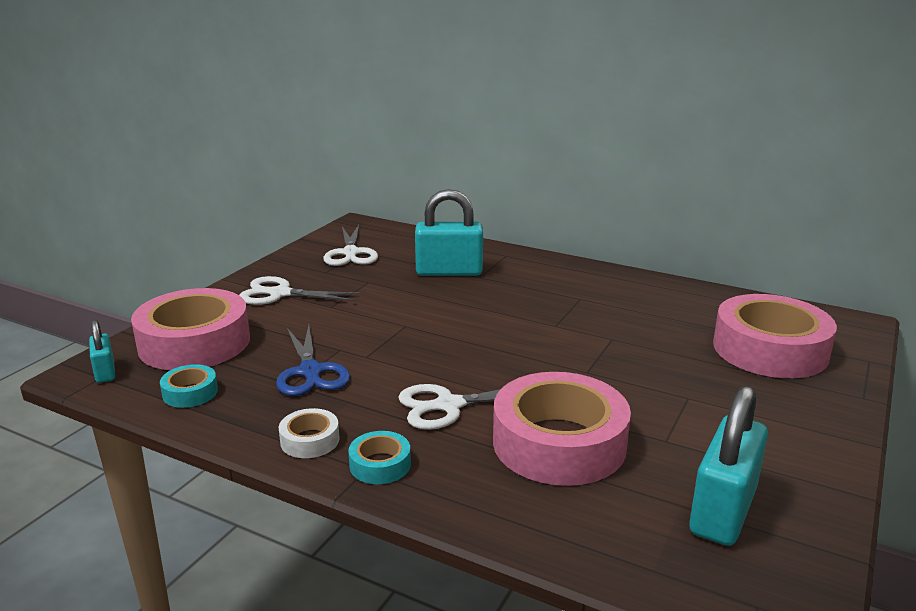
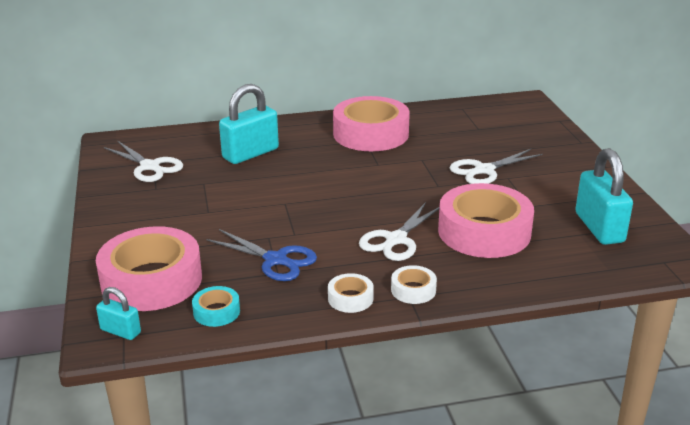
camera: 40 degrees left, 5 degrees up
(279, 294) = (150, 219): white scissors -> white scissors (484, 170)
(380, 464) = (413, 290): turquoise tape -> white tape
(770, 349) = (509, 133): pink tape -> pink tape (371, 134)

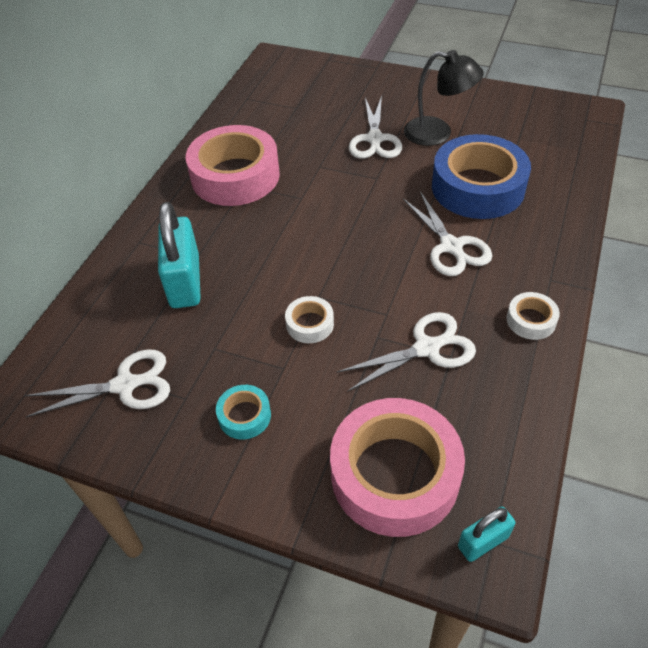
camera: 55 degrees left, 20 degrees up
(216, 312) = (494, 435): turquoise tape -> turquoise tape (244, 416)
(276, 260) = (427, 348): blue scissors -> white scissors
(413, 290) = (542, 272): white tape -> white tape (310, 324)
(484, 232) = (478, 187): pink tape -> blue tape
(530, 194) = (438, 133): none -> black lamp
(599, 228) = (517, 125): turquoise padlock -> none

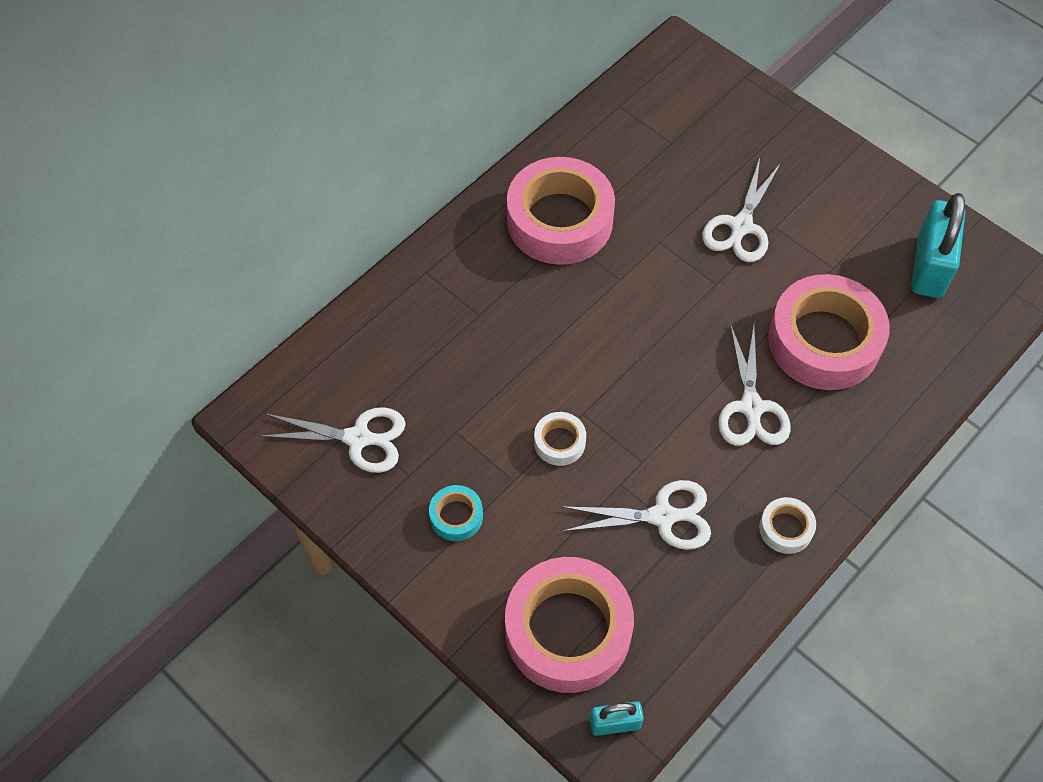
camera: 20 degrees right, 10 degrees up
(185, 281) = (455, 341): turquoise padlock -> turquoise padlock (929, 266)
(438, 133) = (819, 246): black lamp -> none
(478, 187) = (824, 341): blue tape -> pink tape

